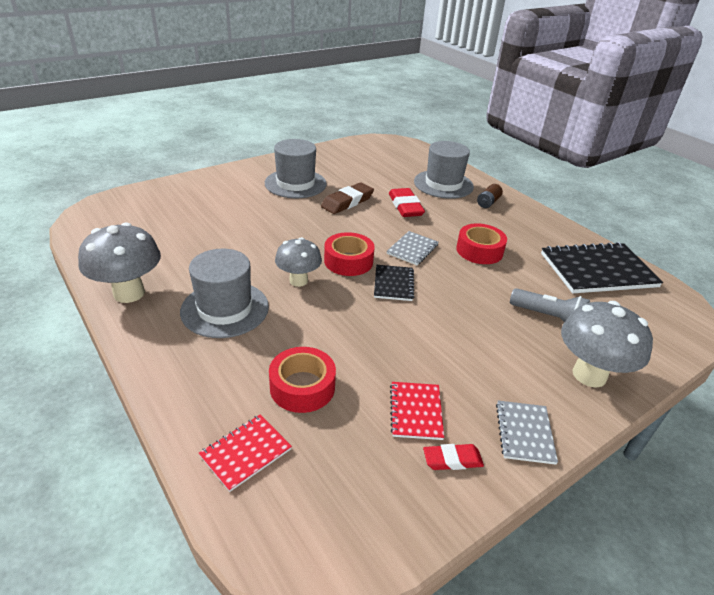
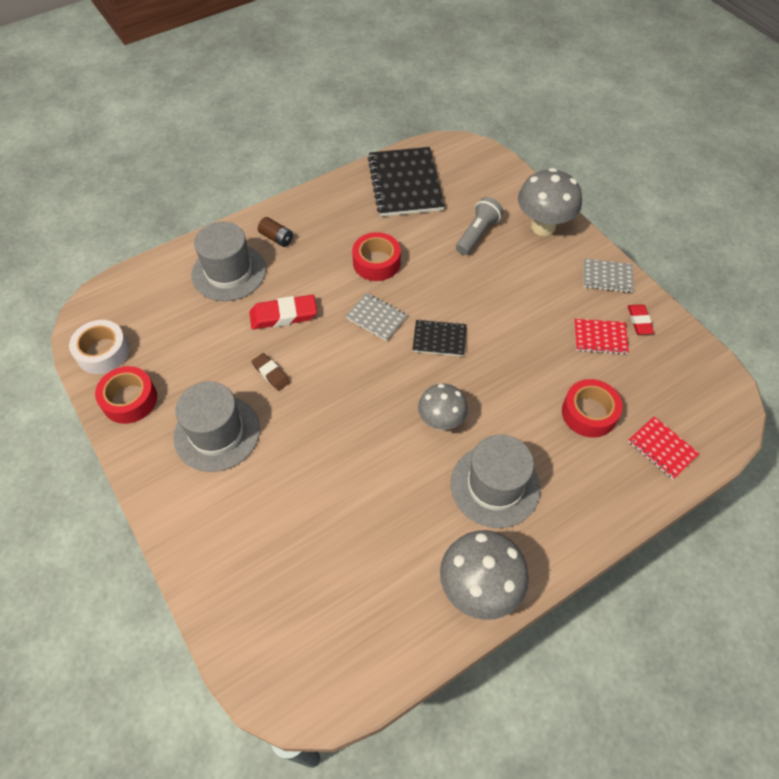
camera: 85 degrees left, 20 degrees up
(347, 202) = (271, 373): brown eraser -> brown eraser, size x0.61
(348, 261) = (402, 376): red tape -> red tape (129, 400)
(361, 147) = (103, 352): none -> white tape

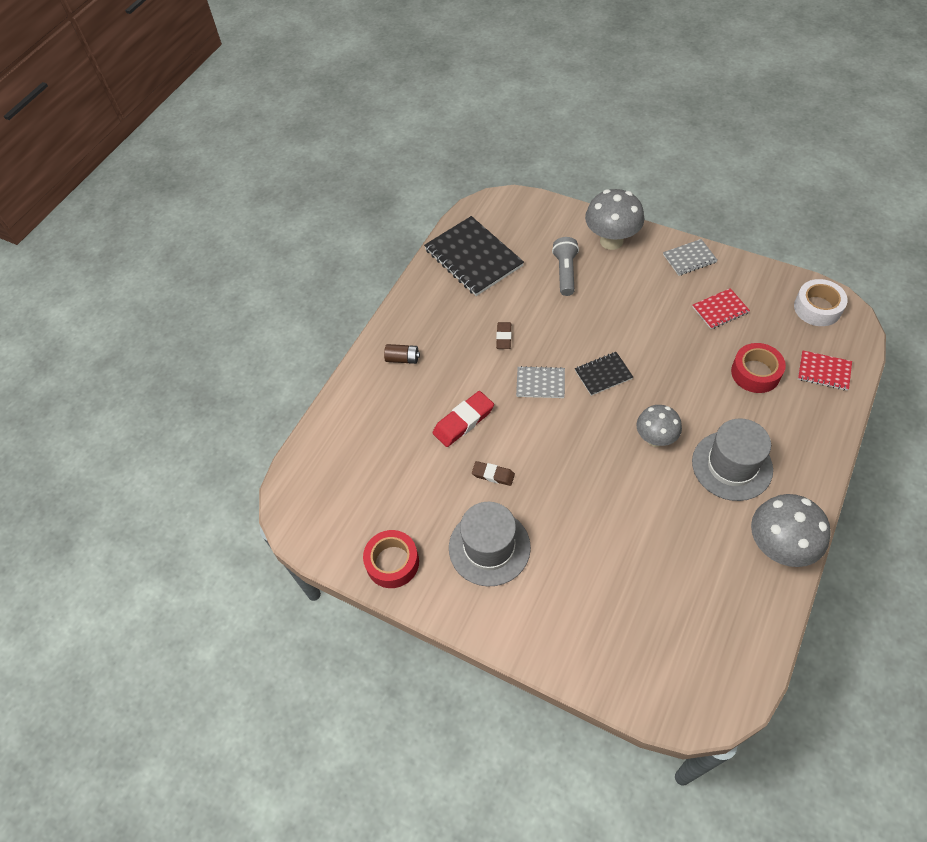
camera: 25 degrees left, 0 degrees up
(103, 352) = (333, 536): white tape -> white tape (817, 308)
(229, 272) = (386, 409): grey hat -> none
(376, 262) = (504, 337): red tape -> brown eraser
(639, 321) = (738, 282): red eraser -> none

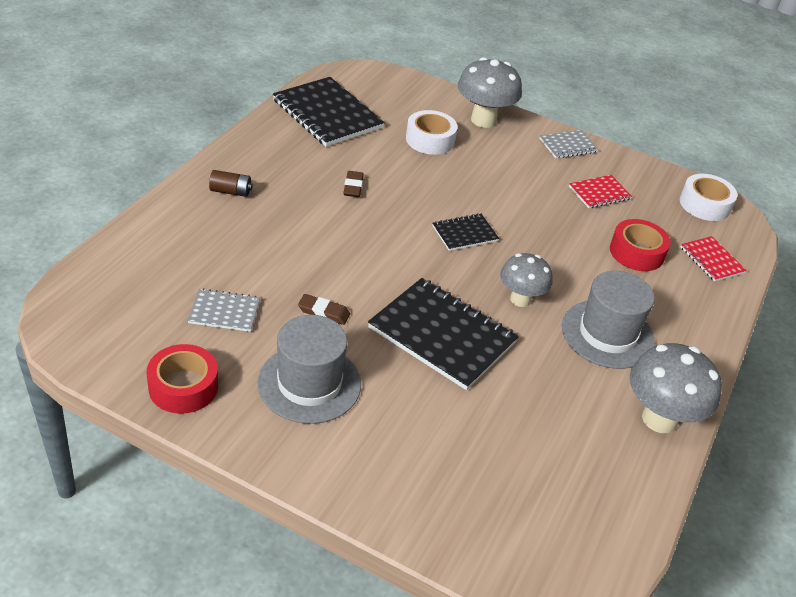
camera: 10 degrees left, 15 degrees down
(463, 421) = (295, 257): red eraser -> none
(540, 383) = (391, 233): grey notebook -> grey notebook (224, 312)
(565, 272) = (430, 140): grey flashlight -> white tape
(592, 485) = (442, 335): none -> black notebook
(824, 371) = (712, 260): red notebook -> red notebook turned 45 degrees clockwise

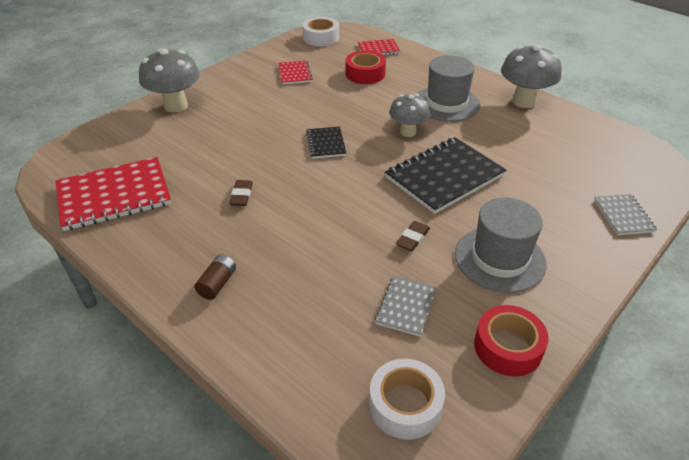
camera: 70 degrees left, 0 degrees up
(327, 114) = (114, 195): black notebook -> red notebook
(353, 187) = (241, 195): brown eraser -> brown eraser turned 75 degrees clockwise
(430, 140) = (190, 139): white tape -> white tape (405, 405)
(568, 145) = (231, 74): grey notebook -> grey notebook (623, 216)

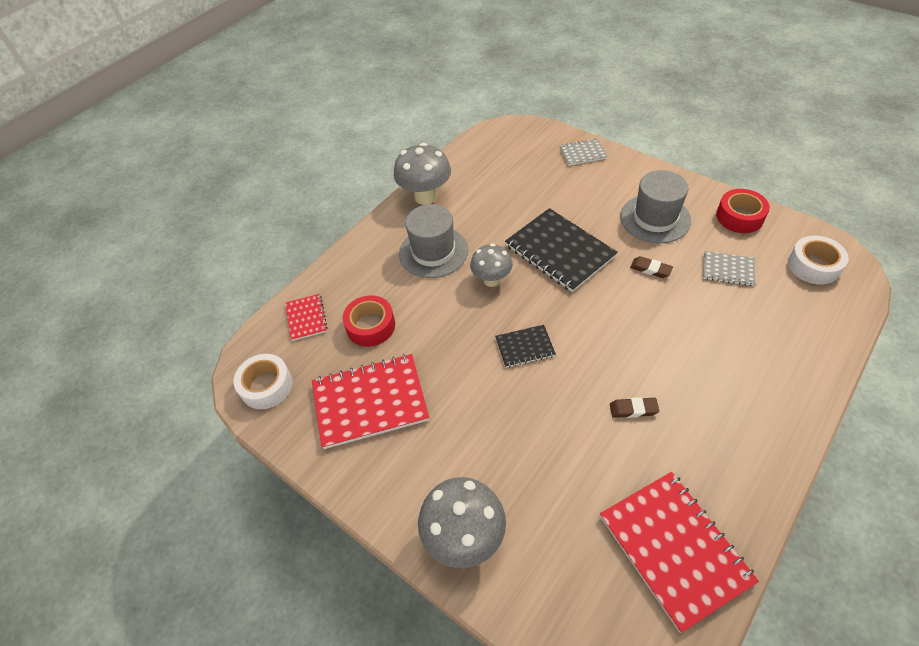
camera: 90 degrees left, 10 degrees up
(217, 284) = (761, 401): brown battery -> none
(295, 73) = (370, 402): red notebook -> red notebook, size x1.96

